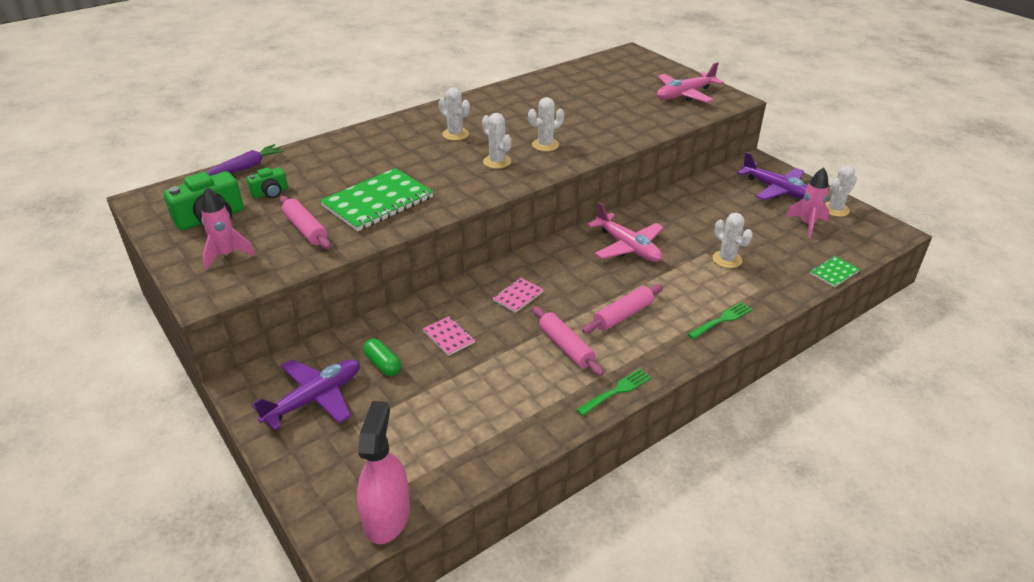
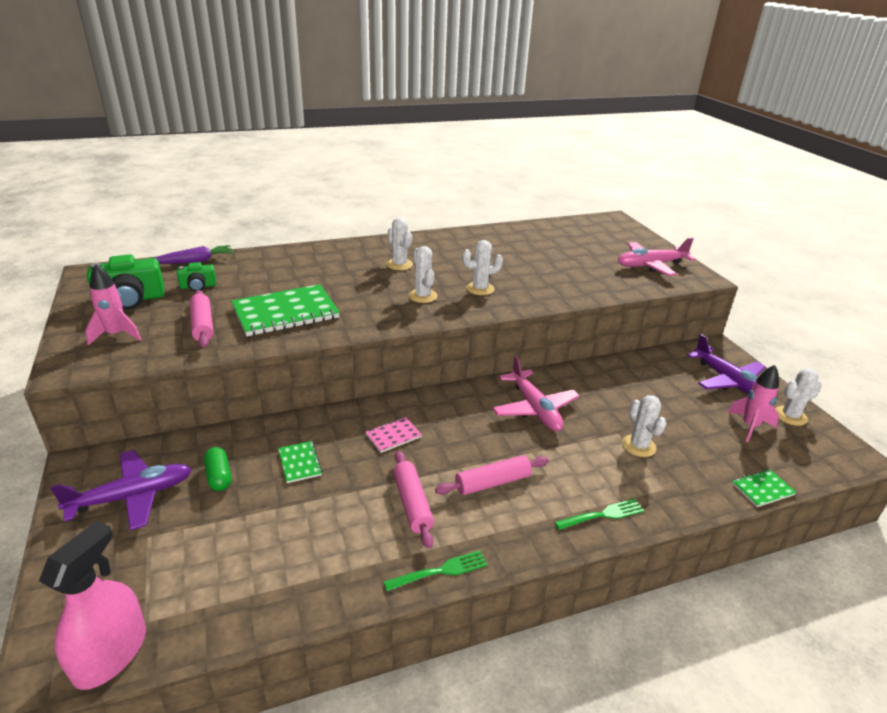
camera: 15 degrees right, 5 degrees down
(448, 337) = (299, 463): pink notebook -> green notebook

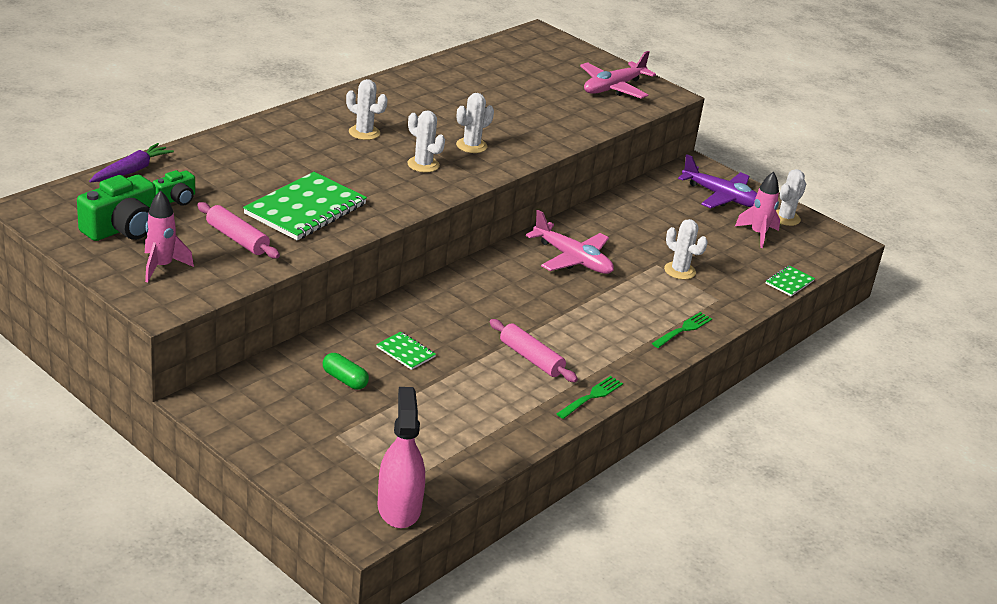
camera: 30 degrees left, 0 degrees up
(133, 496) = (285, 413): purple plane -> none
(393, 436) = (467, 311): pink notebook -> none
(492, 482) = (583, 327): pink rolling pin -> none

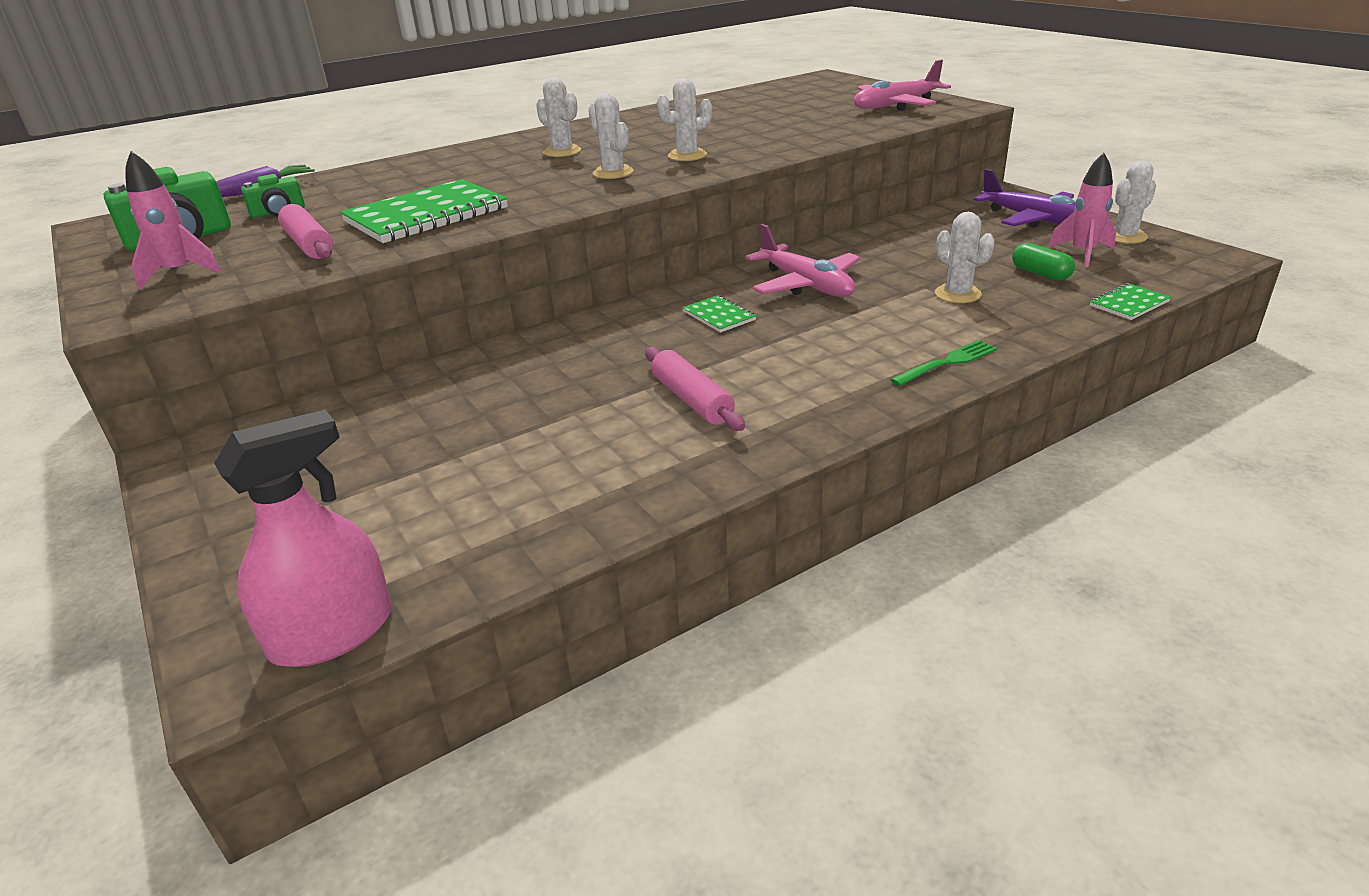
camera: 20 degrees right, 0 degrees up
(345, 380) = (399, 426): green capsule -> green capsule (1040, 274)
(399, 507) = (332, 633): pink spray bottle -> pink spray bottle turned 45 degrees clockwise
(405, 352) = (511, 392): green notebook -> green notebook (719, 316)
(591, 397) = (765, 454): green fork -> none

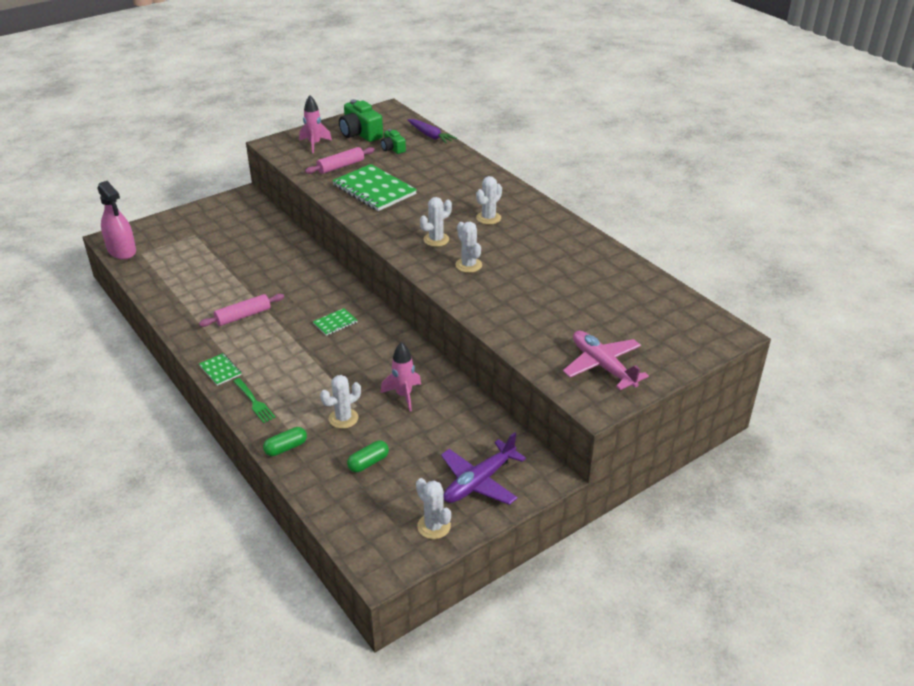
camera: 85 degrees right, 5 degrees up
(806, 285) = (372, 356): pink plane -> none
(1045, 327) = (286, 448): none -> green capsule
(1082, 253) = (402, 493): pink rocket -> pink rocket (403, 395)
(1129, 304) = (309, 494): green notebook -> green notebook (220, 370)

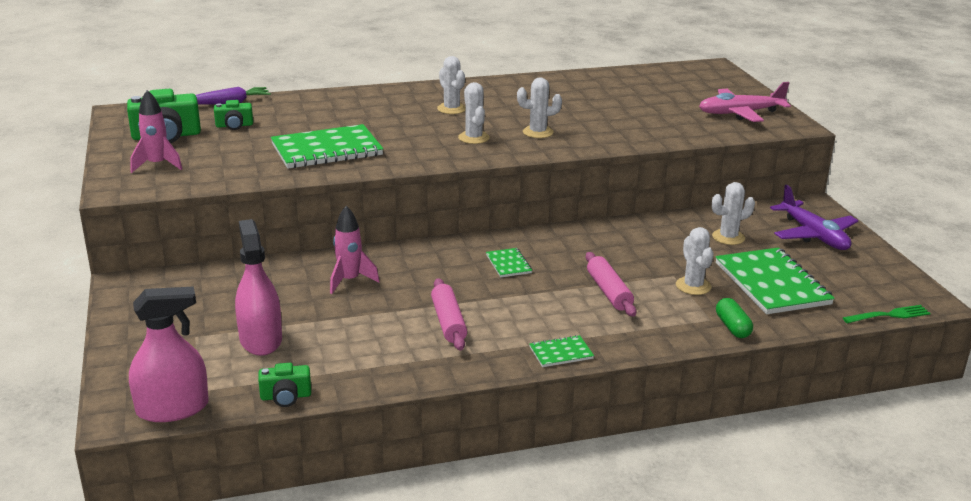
camera: 70 degrees left, 10 degrees down
(141, 281) = (286, 396): none -> green camera
(198, 256) = (260, 340): none -> pink spray bottle
(254, 401) = (638, 337): green fork -> green fork (888, 315)
(340, 166) = (242, 159): pink rolling pin -> pink rolling pin (609, 292)
(368, 463) = (771, 283): green capsule -> green notebook
(403, 395) = (667, 247): pink rocket -> pink rocket (349, 281)
(434, 526) = (872, 266): white cactus -> white cactus (728, 237)

